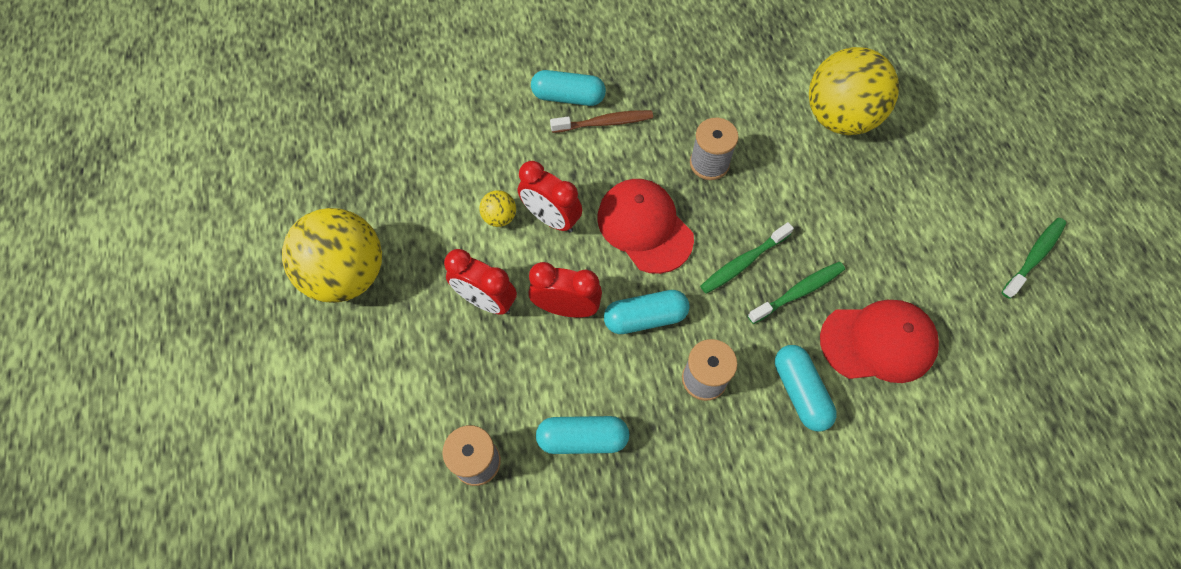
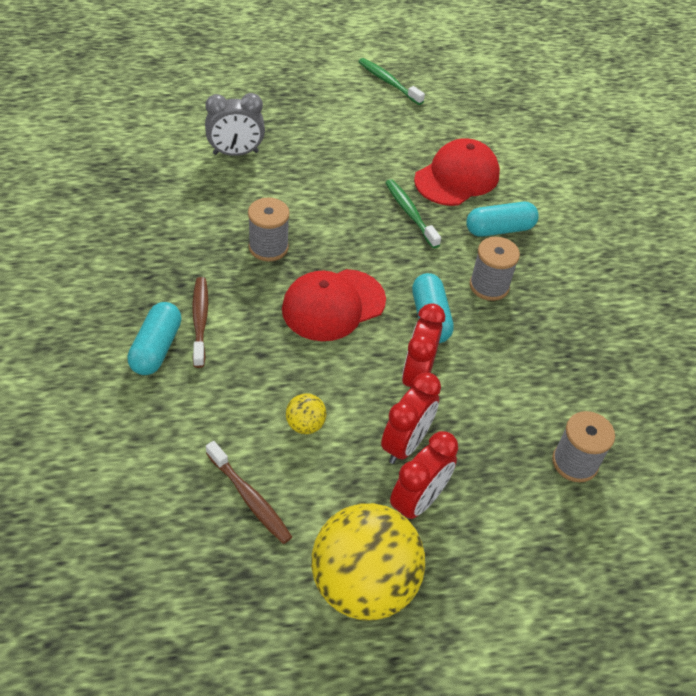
camera: 90 degrees left, 15 degrees down
(424, 185) = (250, 498): none -> brown toothbrush
(551, 219) = (313, 379): red clock -> red clock (418, 502)
(582, 438) = (547, 377): turquoise capsule -> none
(743, 262) = (378, 242): green toothbrush -> none
(839, 117) = (235, 153): yellow ball -> grey clock
(878, 342) = (457, 177): red cap -> red cap turned 45 degrees clockwise

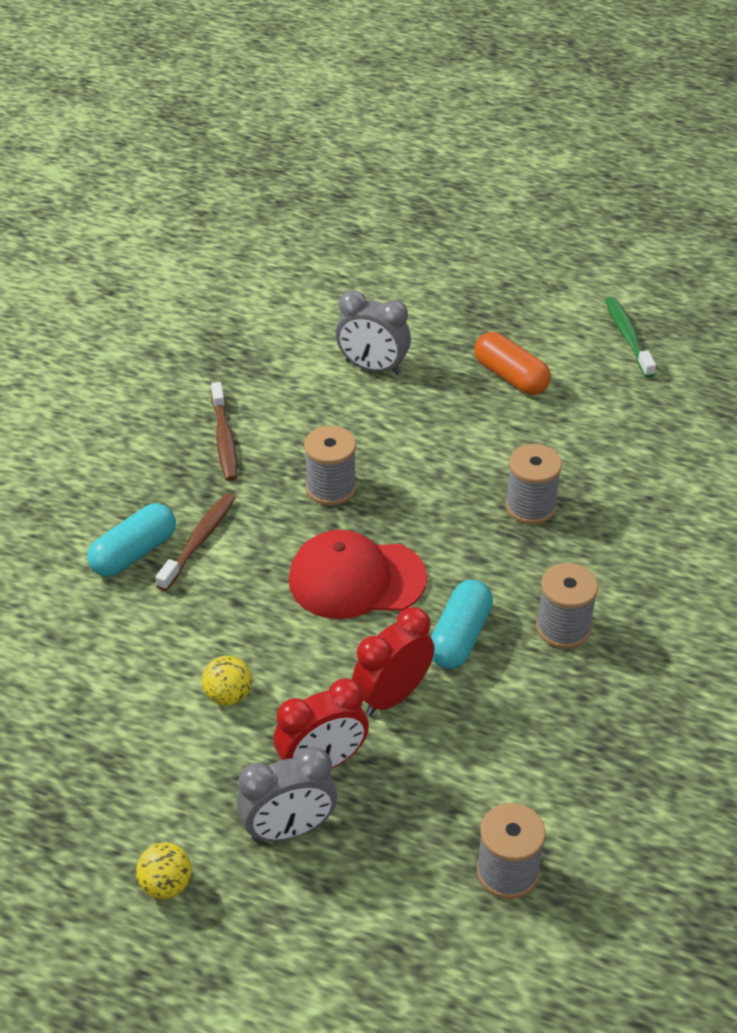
camera: 35 degrees right, 5 degrees down
(250, 498) = (116, 745): brown toothbrush -> brown toothbrush (224, 439)
(333, 130) = (510, 376): none -> orange capsule
(363, 584) = (166, 885): yellow ball -> yellow ball, size x0.42
(410, 213) = (530, 506): green toothbrush -> grey spool
(418, 502) = (289, 829): red clock -> grey clock
(457, 177) = (626, 483): red cap -> none
(499, 229) = (632, 565): turquoise capsule -> none

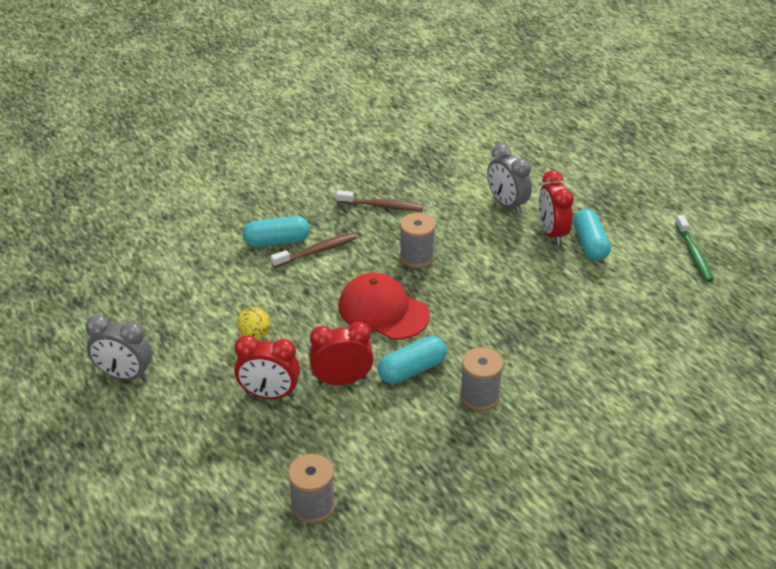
camera: 35 degrees right, 5 degrees down
(166, 885) = (133, 409): yellow ball -> none
(224, 439) = (382, 206): brown toothbrush -> brown toothbrush turned 105 degrees counterclockwise
(289, 829) = (219, 417): grey clock -> grey clock (124, 375)
(457, 382) = (552, 233): none -> red clock
(510, 376) = (589, 244): orange capsule -> turquoise capsule
(530, 506) = (528, 321): grey spool -> none
(628, 337) = (694, 254): green toothbrush -> green toothbrush turned 150 degrees clockwise

